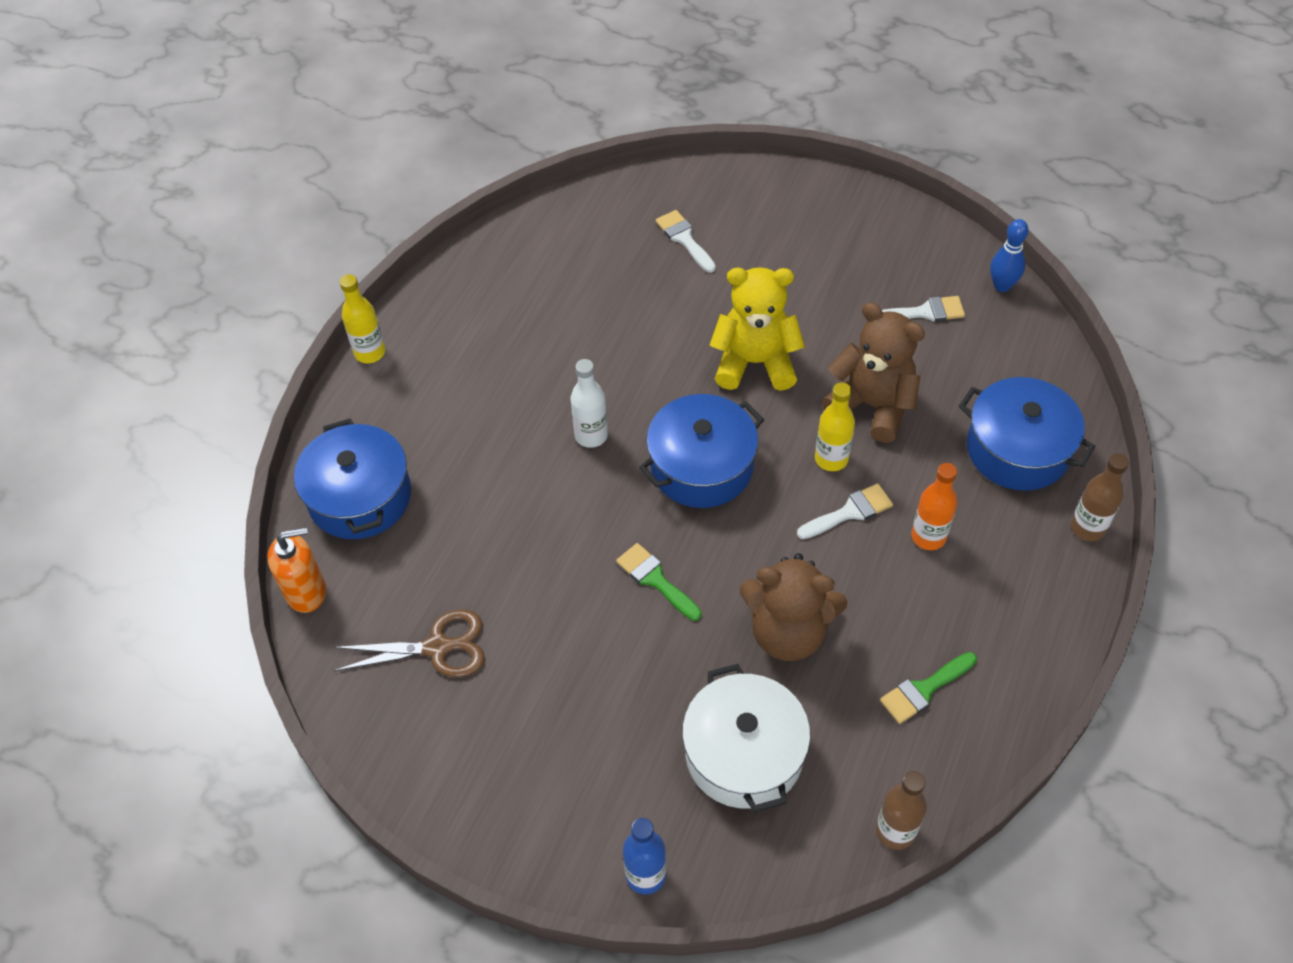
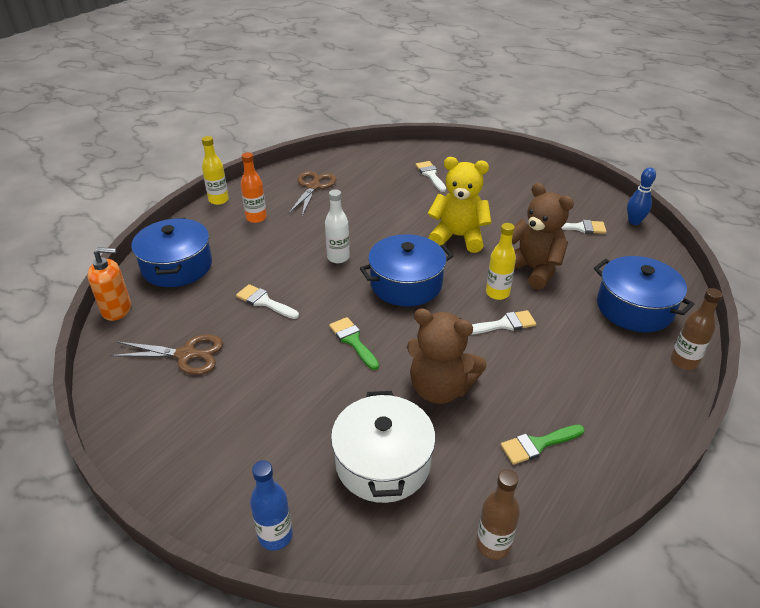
camera: 10 degrees right, 15 degrees down
(508, 297) = (313, 186): none -> brown scissors
(512, 537) = (264, 302): none -> white brush
(928, 537) = (559, 348): orange bottle -> orange bottle (256, 218)

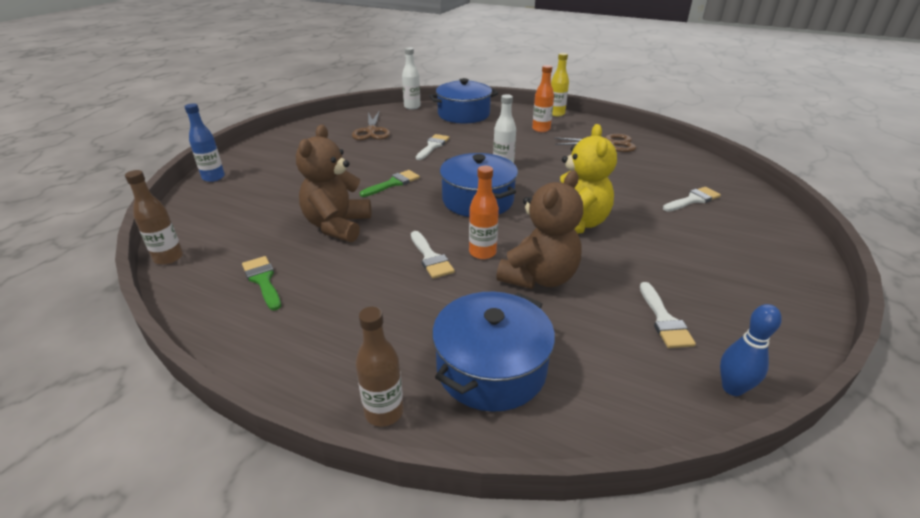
camera: 80 degrees right, 5 degrees down
(117, 309) = (412, 107): orange soap dispenser -> white bottle
(383, 462) = (262, 207): white pot -> none
(497, 293) = (482, 252): yellow bottle -> orange bottle

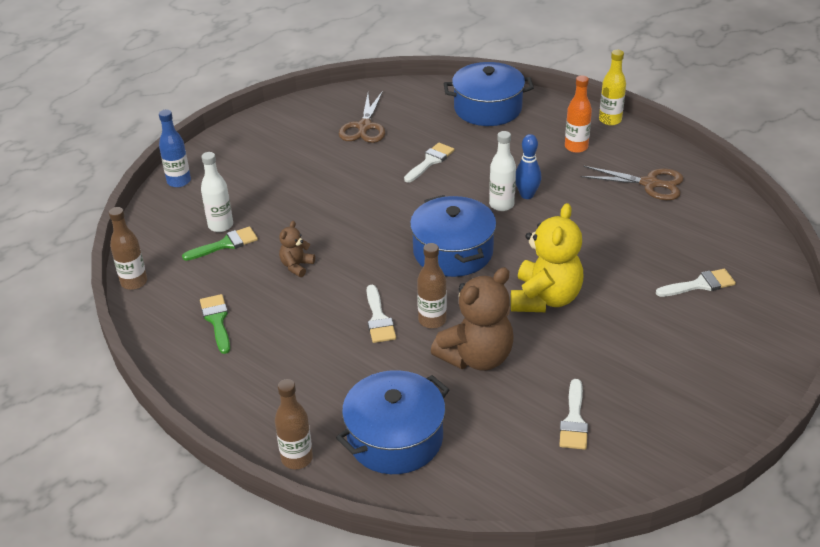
camera: 15 degrees right, 5 degrees up
(337, 226) = (296, 266): brown teddy bear -> brown teddy bear, size x0.48
(393, 183) = (368, 215): green brush -> green brush (225, 244)
(412, 107) = (426, 86): white bottle -> white bottle (220, 225)
(482, 252) = (432, 320): orange bottle -> brown bottle
(732, 388) = (595, 491): blue bowling pin -> blue bowling pin (527, 195)

